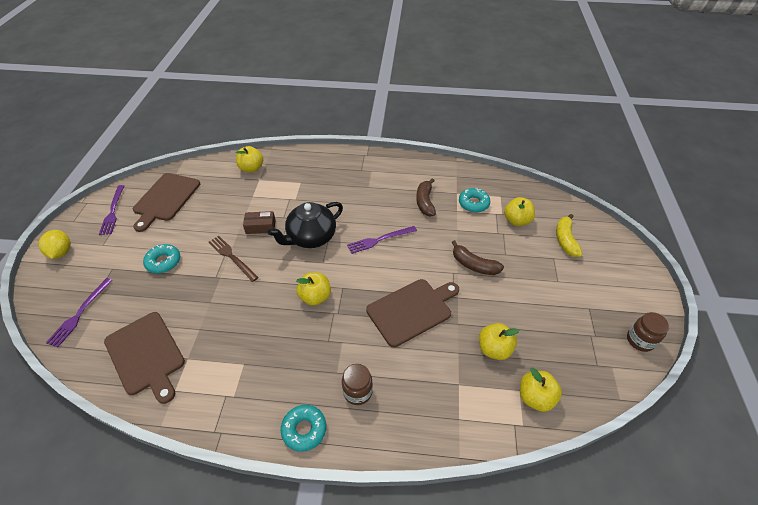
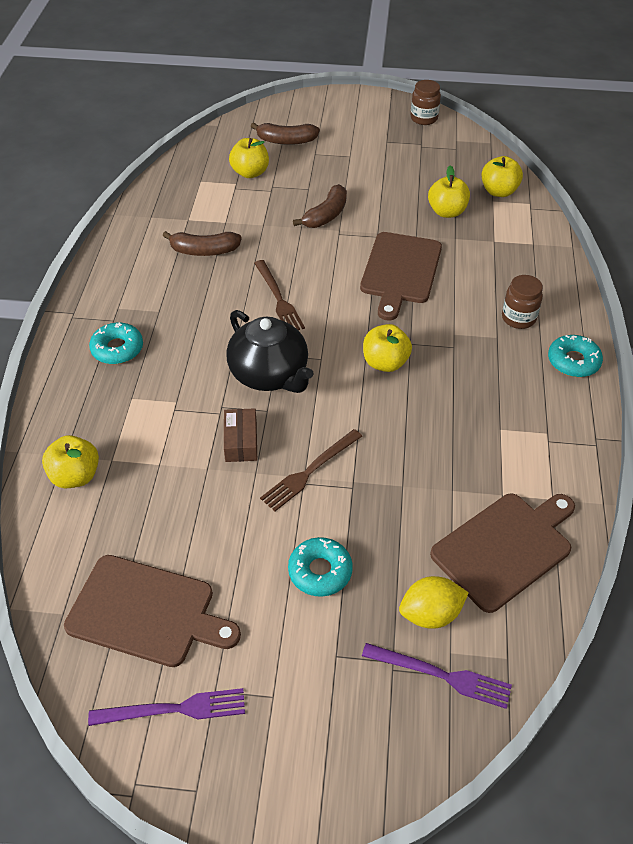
camera: 90 degrees left, 0 degrees up
(61, 252) = (293, 775): yellow lemon -> yellow lemon (430, 614)
(379, 240) = (278, 298): purple fork -> brown fork
(412, 310) = (400, 271): brown cutting board -> brown cutting board turned 135 degrees counterclockwise
(473, 203) = (213, 205): turquoise donut -> turquoise donut (117, 349)
(565, 240) = (286, 141): yellow banana -> brown banana

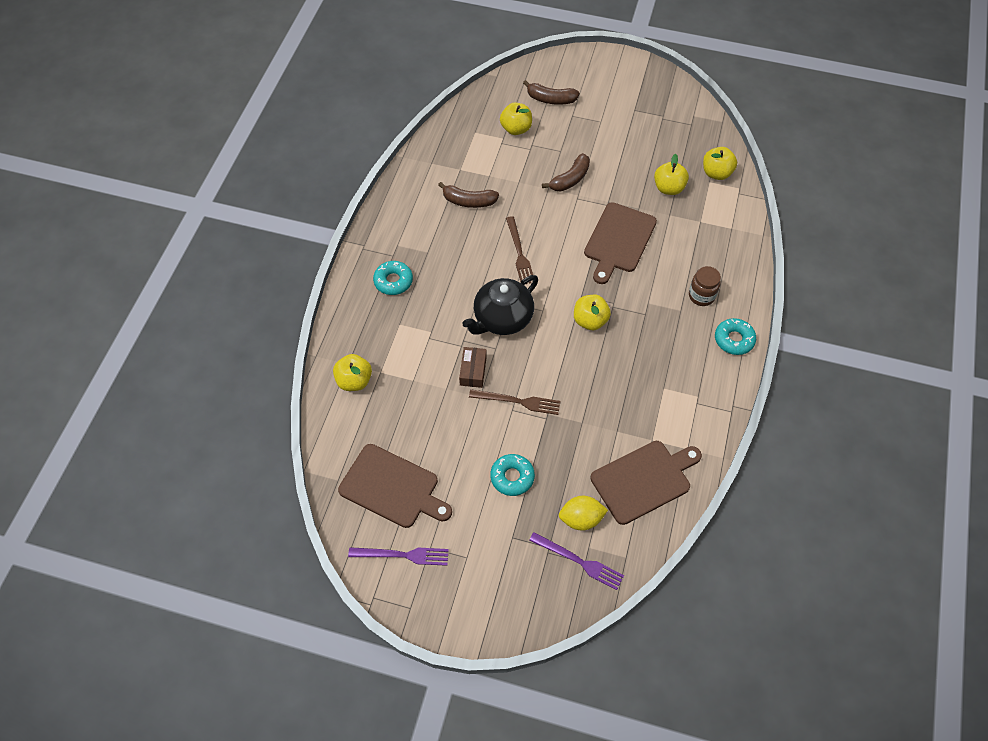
camera: 10 degrees right, 10 degrees up
(269, 374) = (502, 318): black teapot -> black teapot turned 75 degrees clockwise
(309, 471) = (518, 401): brown fork -> brown fork turned 135 degrees counterclockwise
(424, 118) = (671, 89): brown jar -> none

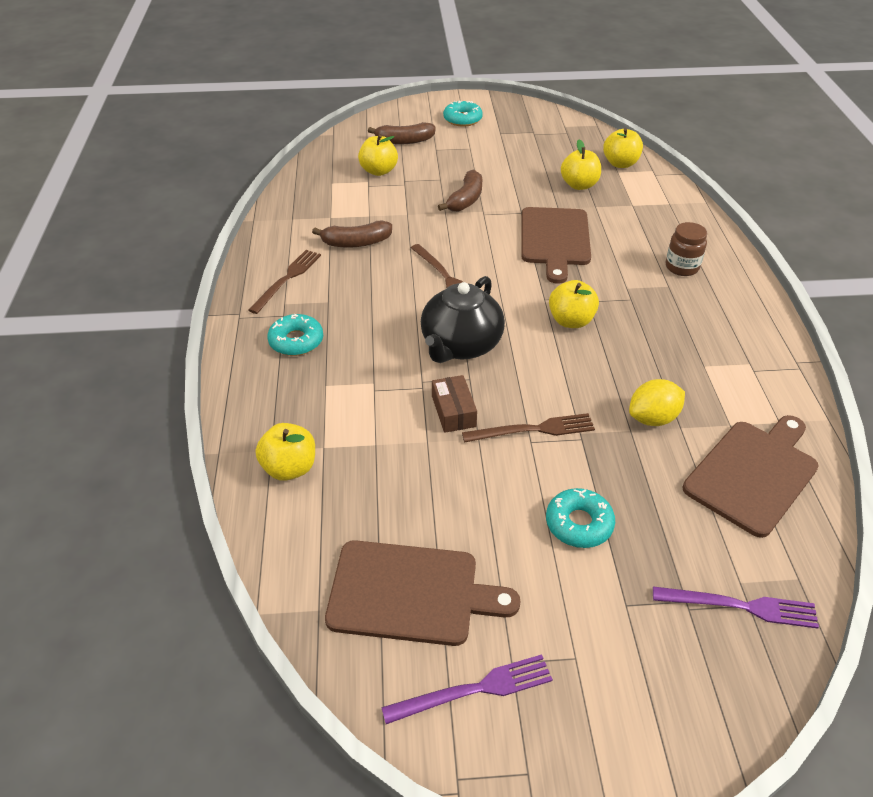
camera: 20 degrees left, 15 degrees down
(407, 223) = (287, 279): none -> brown fork
(581, 519) = (706, 548): yellow lemon -> yellow lemon (653, 418)
(734, 340) = (747, 298): turquoise donut -> turquoise donut (462, 119)

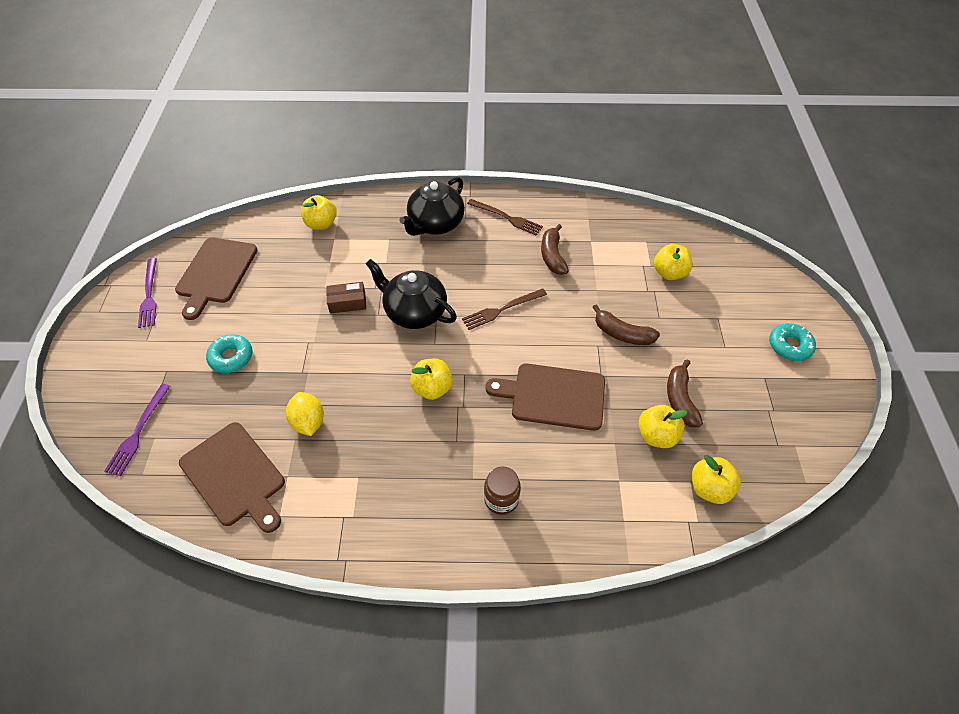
camera: 95 degrees right, 10 degrees up
(296, 341) = (435, 224): turquoise donut -> black teapot
(404, 141) = (730, 294): brown banana -> brown banana (680, 399)
(533, 430) = (318, 345): brown fork -> none

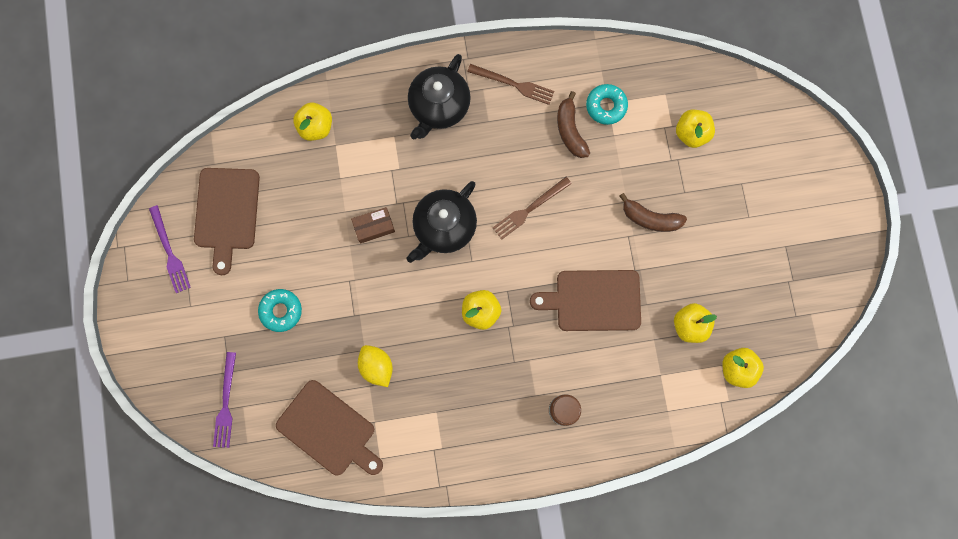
camera: 10 degrees left, 25 degrees up
(415, 312) = (444, 227): black teapot -> black teapot turned 75 degrees counterclockwise
(680, 399) = (709, 284): brown banana -> none
(789, 346) = (809, 205): turquoise donut -> turquoise donut (606, 106)

